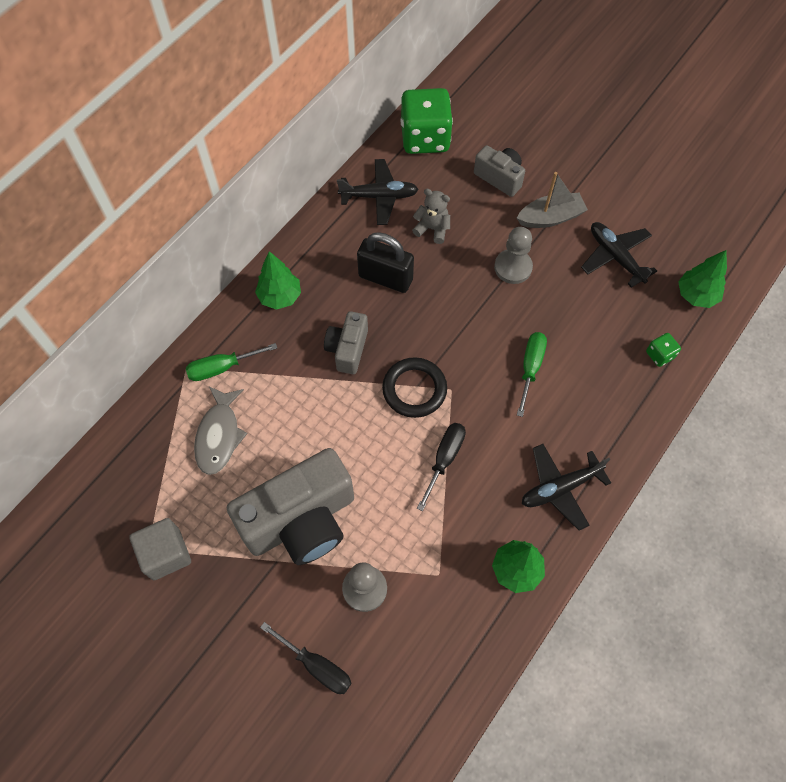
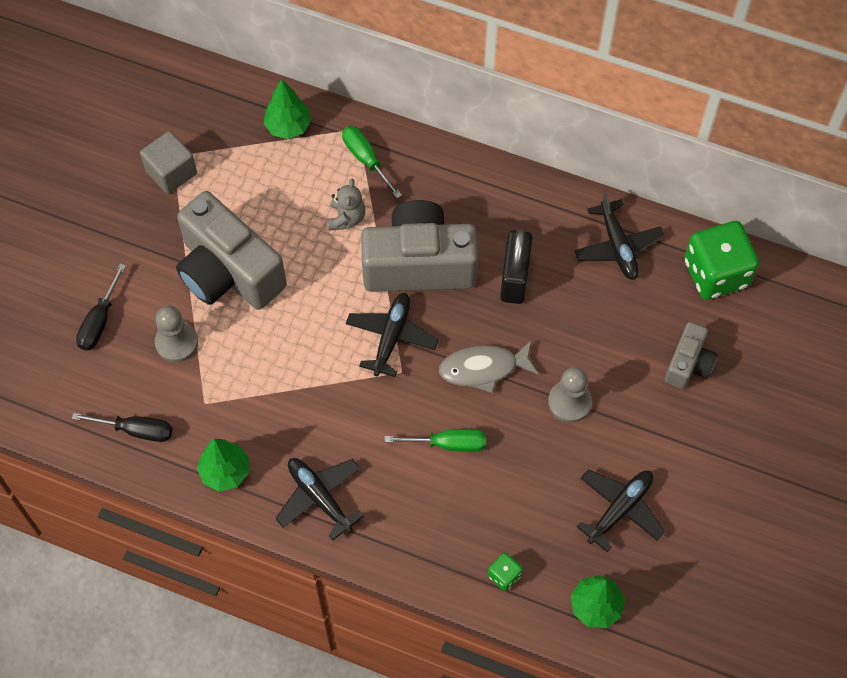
camera: 75 degrees right, 0 degrees up
(219, 435) = (294, 179): grey fish -> grey fish (483, 368)
(280, 296) = (461, 186): green tree -> green tree (288, 126)
(347, 349) = (419, 264): grey camera -> grey camera, size x1.95
(414, 389) = (391, 337): black ring -> black plane
(432, 229) = (593, 309): grey teddy bear -> grey teddy bear (346, 218)
(444, 459) = (322, 382): black screwdriver -> black screwdriver (136, 430)
(550, 217) = (651, 429): grey boat -> none

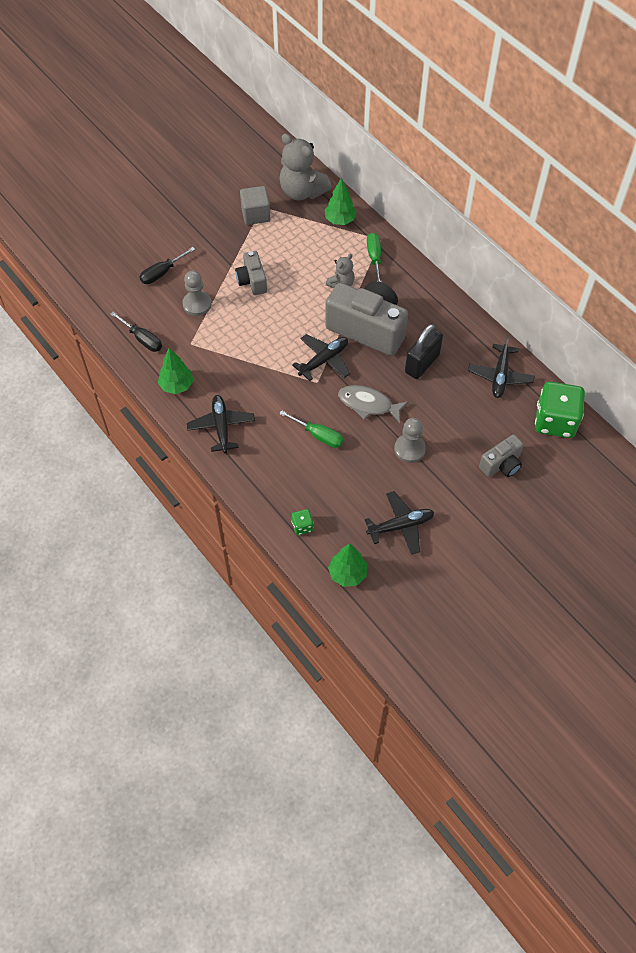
camera: 30 degrees right, 5 degrees down
(212, 108) = (302, 191): none -> grey teddy bear
(228, 272) = (252, 281): grey camera -> grey camera, size x0.51

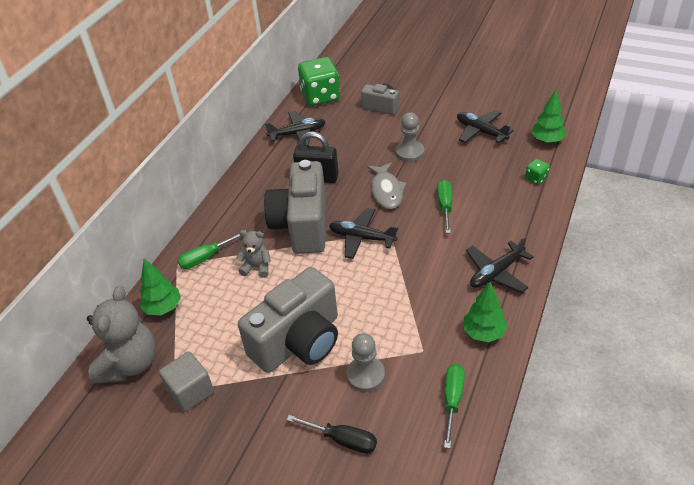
camera: 115 degrees left, 15 degrees down
(142, 339) = (452, 400): black screwdriver -> green screwdriver
(252, 281) = (298, 341): grey camera -> grey camera, size x1.95

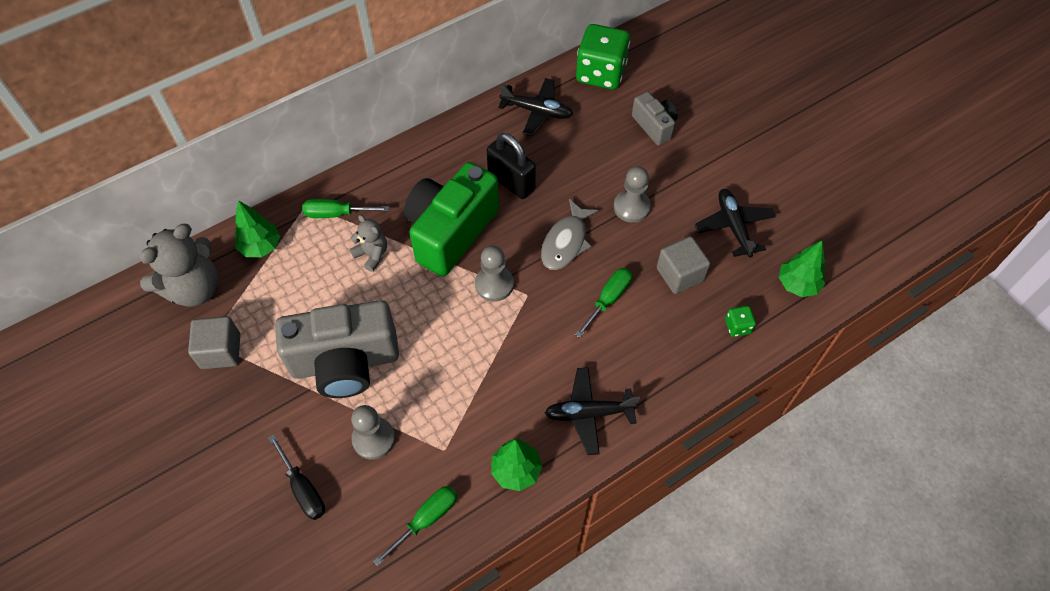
camera: 30 degrees right, 15 degrees up
(302, 225) = (450, 232): grey camera -> green camera
(362, 238) = (494, 284): black plane -> grey pawn
(475, 171) = (680, 274): none -> grey cube

